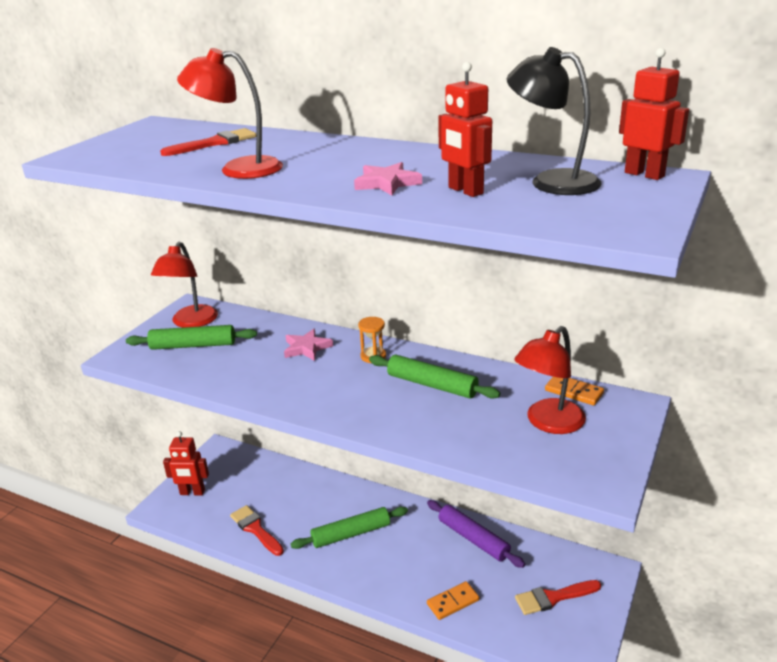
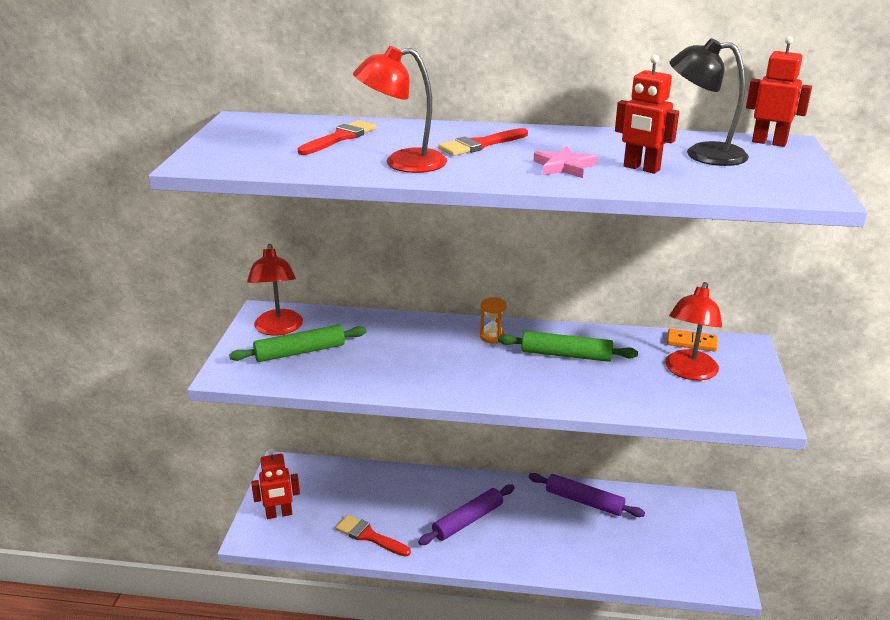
camera: 20 degrees left, 0 degrees up
(306, 348) = (421, 338): pink star -> none
(351, 534) = (468, 520): green rolling pin -> purple rolling pin
(453, 602) = (595, 560): orange domino -> none
(553, 597) = (679, 537): red brush -> red brush (480, 144)

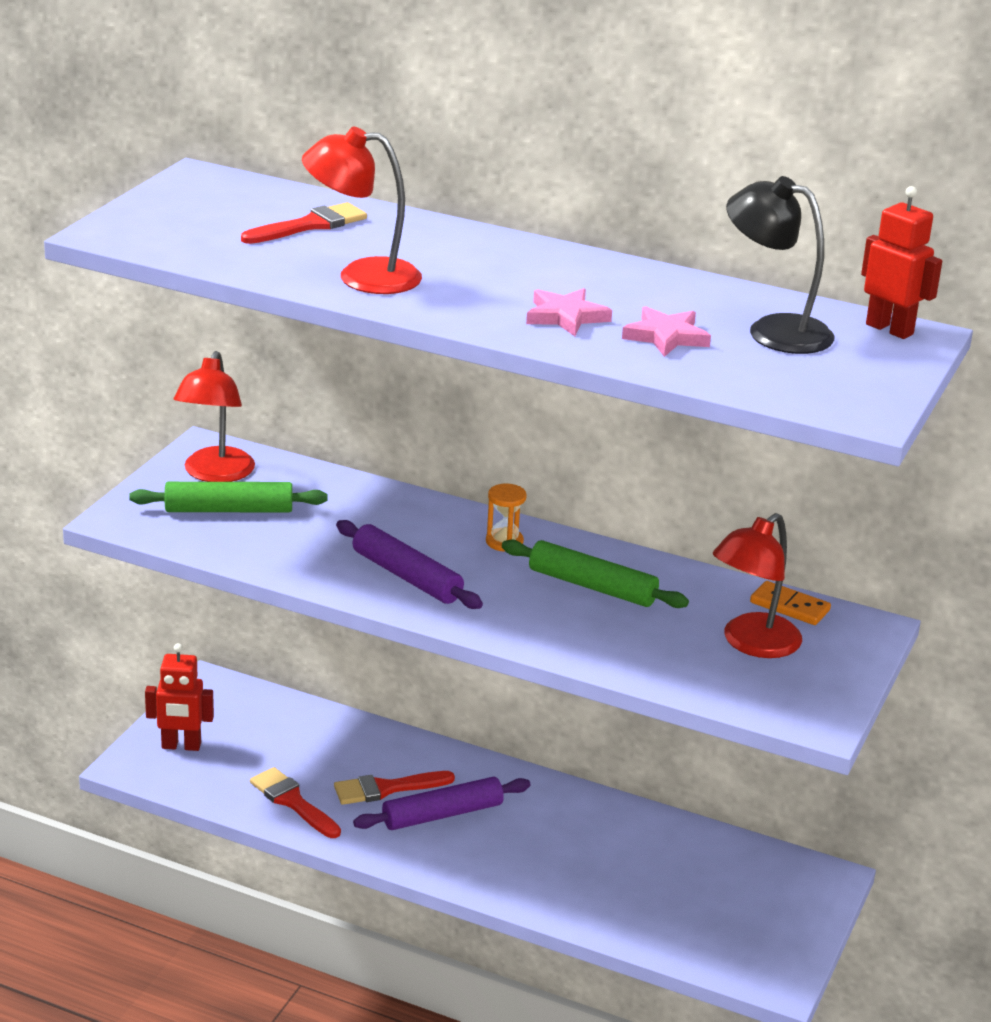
camera: 15 degrees right, 0 degrees up
(480, 144) = (485, 266): red brush -> red brush (386, 788)
(584, 501) = (629, 829): purple rolling pin -> purple rolling pin (407, 576)
(641, 168) = (666, 337): red robot -> pink star

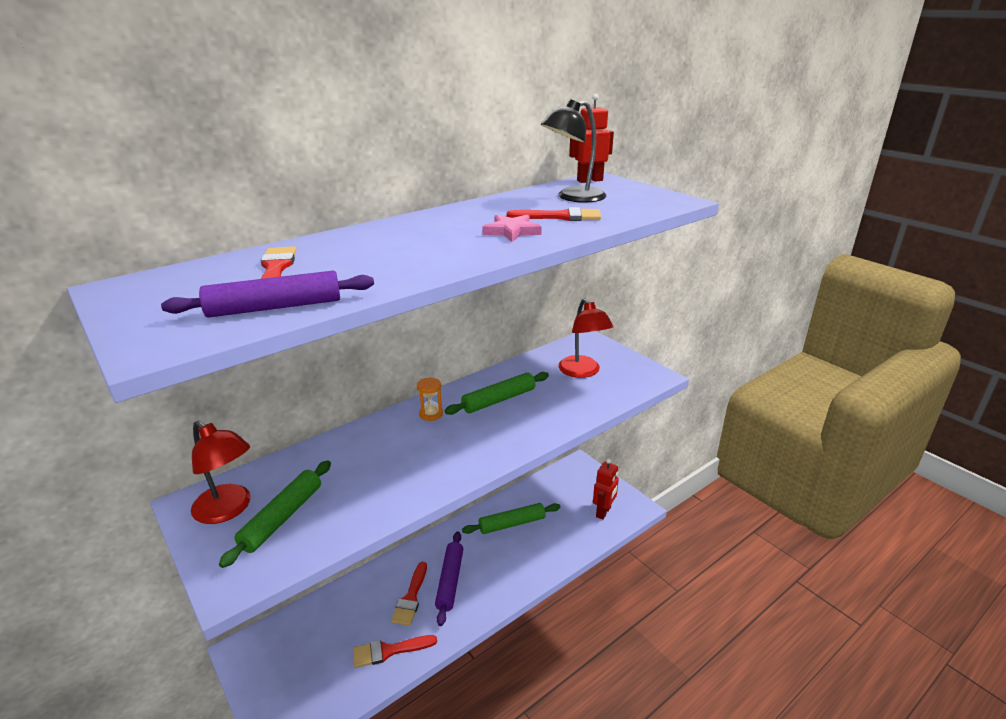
camera: 60 degrees left, 0 degrees up
(181, 746) = (286, 695): red robot -> red robot (603, 512)
(362, 276) = (385, 270): red lamp -> none
(407, 576) = (436, 462): purple rolling pin -> purple rolling pin (275, 307)
(606, 840) = (512, 524): none -> green rolling pin
(666, 337) = (560, 217): pink star -> red brush
(789, 606) = (558, 352): orange domino -> none

